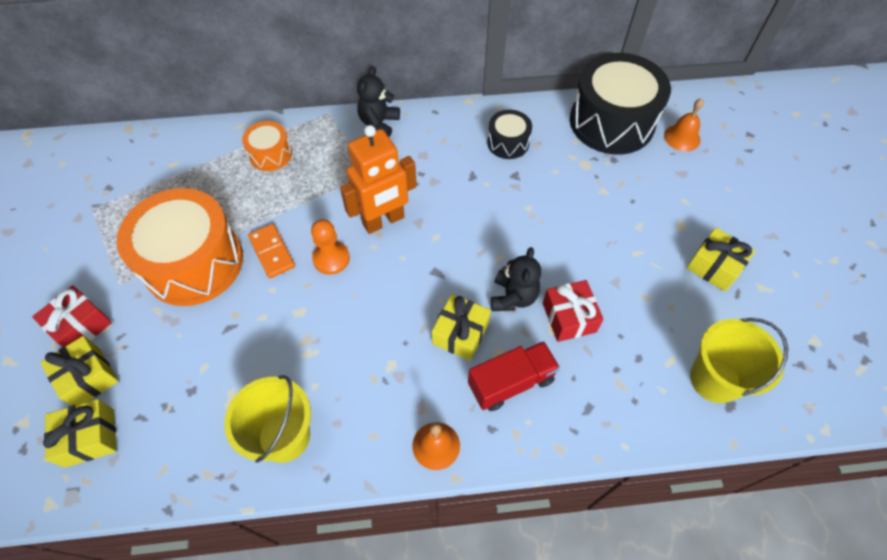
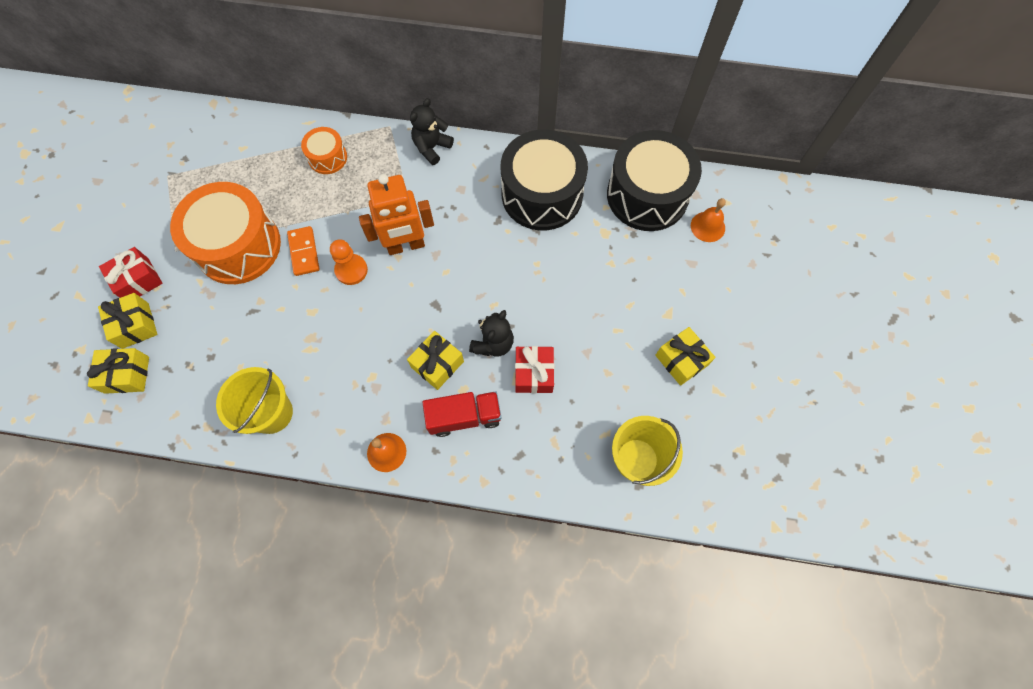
camera: 15 degrees right, 10 degrees up
(508, 143) = (542, 194): black drum -> black drum, size x2.06

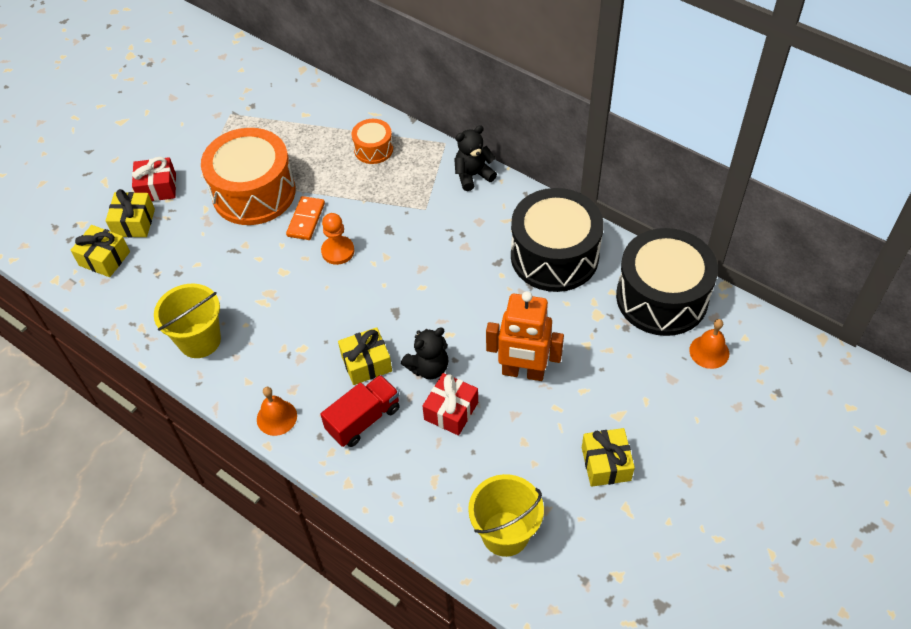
camera: 30 degrees right, 15 degrees down
(406, 246) = (399, 250): orange robot -> orange robot (523, 372)
(464, 417) = (363, 419): red truck -> red truck turned 60 degrees counterclockwise

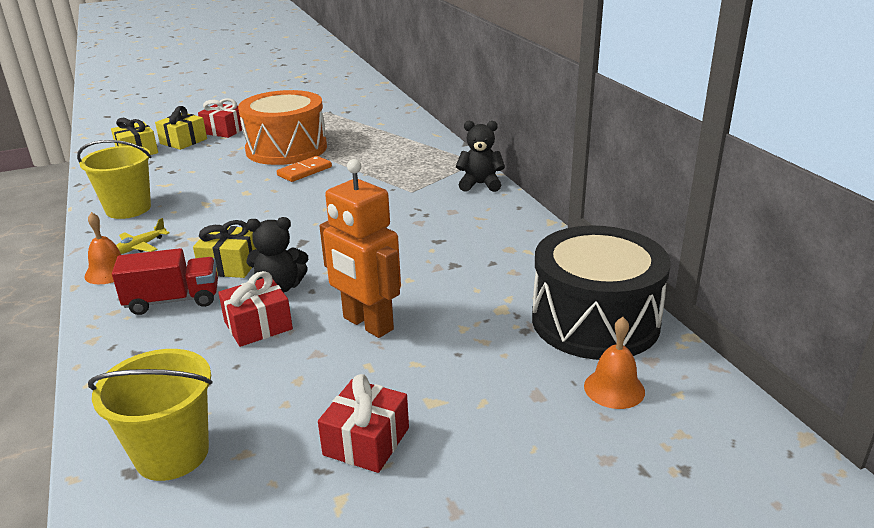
camera: 30 degrees right, 25 degrees down
(268, 379) = (140, 247): none -> yellow plane
(338, 251) = (304, 194): orange pawn -> none
(373, 149) = (411, 151): orange drum -> none
(554, 256) = (502, 253): black drum -> none
(606, 464) = (366, 441): yellow gift -> red gift

